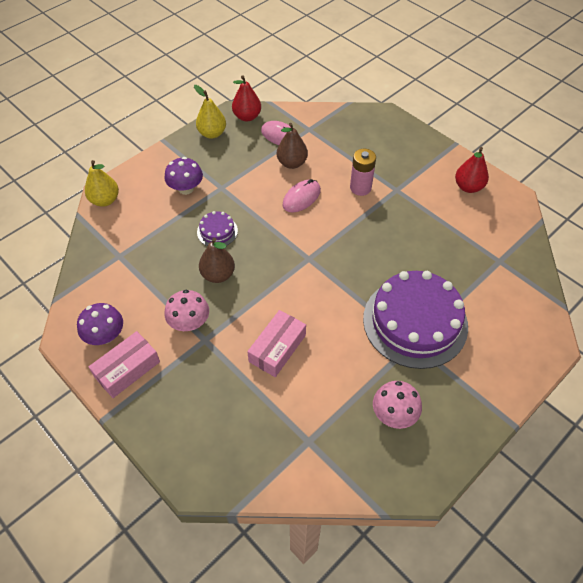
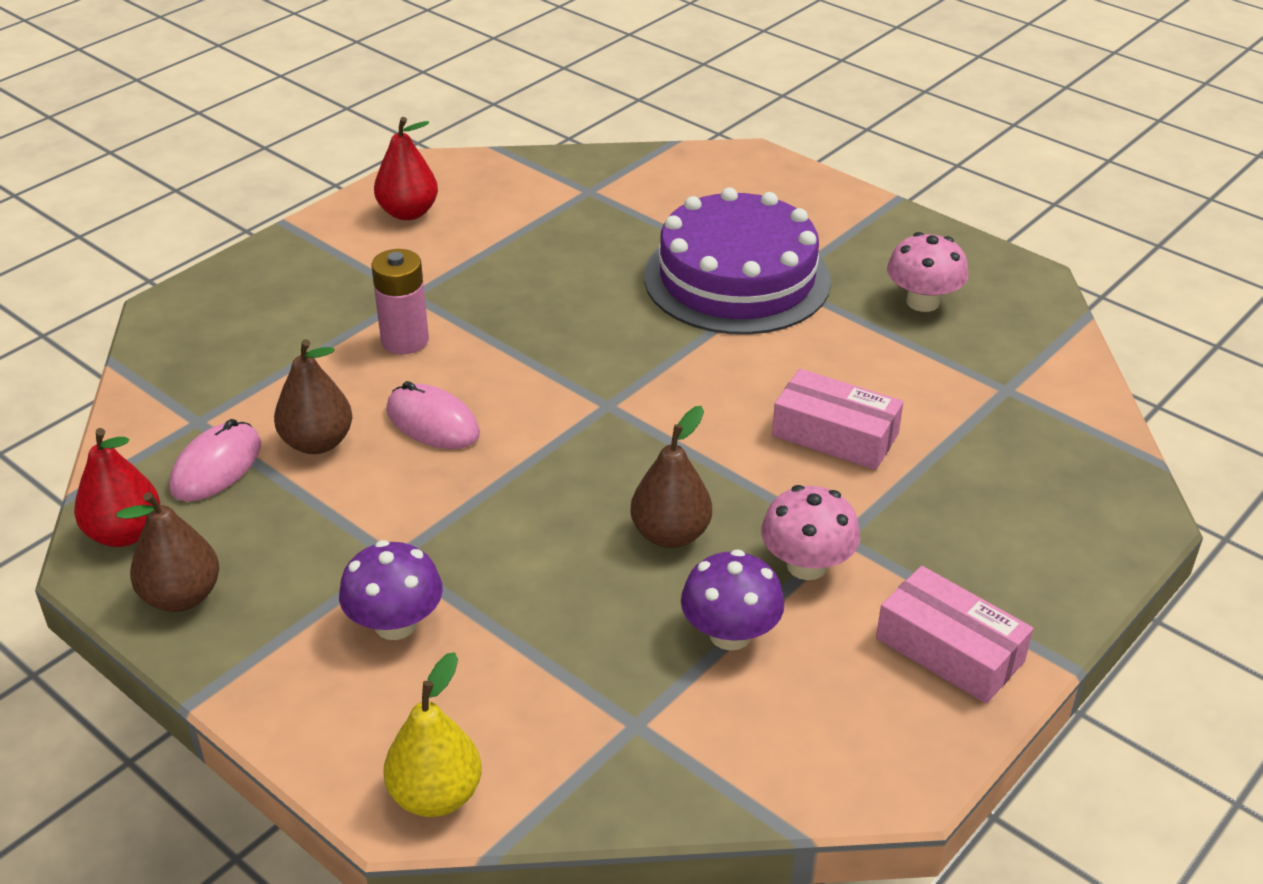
camera: 95 degrees left, 15 degrees down
(105, 336) = (877, 705): purple mushroom -> purple mushroom (730, 634)
(212, 133) = (181, 596): yellow pear -> brown pear
(217, 231) = (541, 549): purple cake -> none

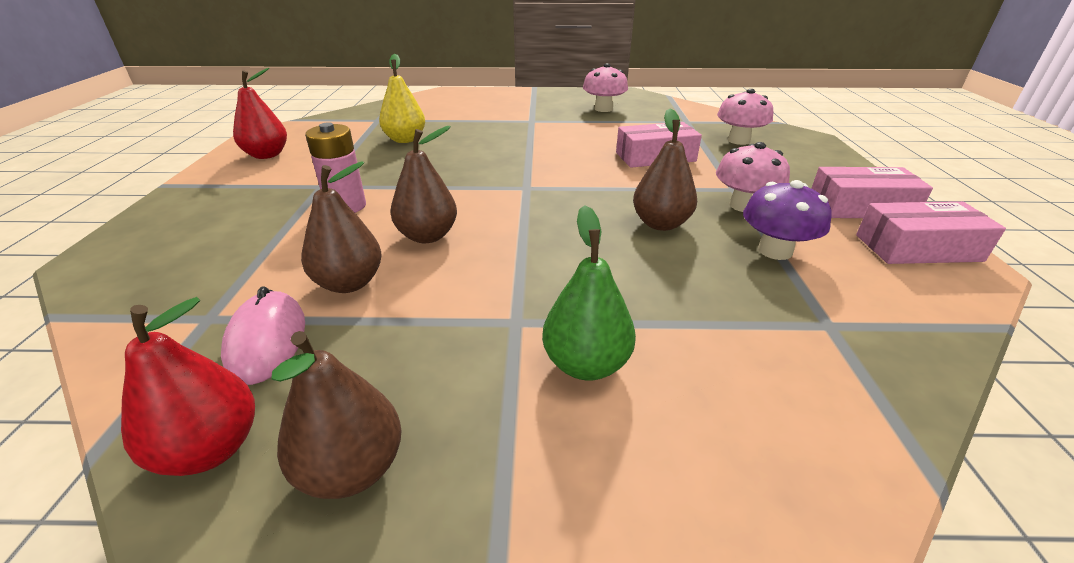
camera: 40 degrees left, 5 degrees down
(395, 624) = (586, 364): purple mushroom -> green pear
(432, 422) = (427, 236): pink mouse -> brown pear
(436, 795) = (829, 474): yellow pear -> yellow pear (405, 139)
(737, 278) = (509, 125): purple cake -> none
(897, 728) = (917, 248): none -> pink box
(1011, 465) = (738, 140): none -> pink mushroom

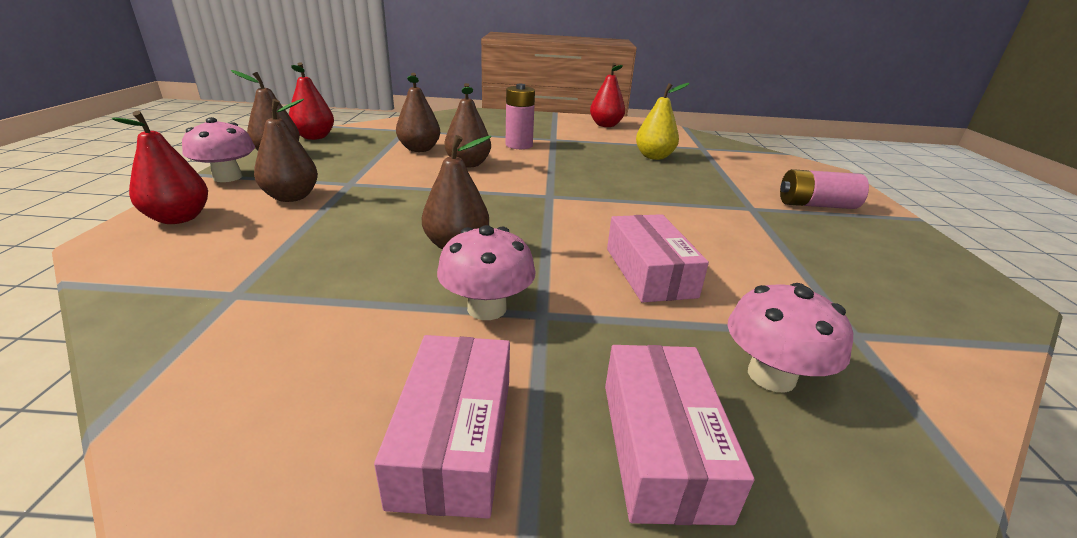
camera: 90 degrees right, 5 degrees down
(267, 340) = (378, 139): pink mouse -> none
(520, 104) = (816, 205): none -> pink battery
(586, 364) = (291, 197): green pear -> brown pear
(603, 109) = (852, 259): pink mushroom -> pink mushroom (227, 177)
(715, 467) = (179, 218): none -> red pear
(775, 251) = (369, 300): purple mushroom -> none
(917, 248) = (297, 444): pink box -> pink box (661, 447)

